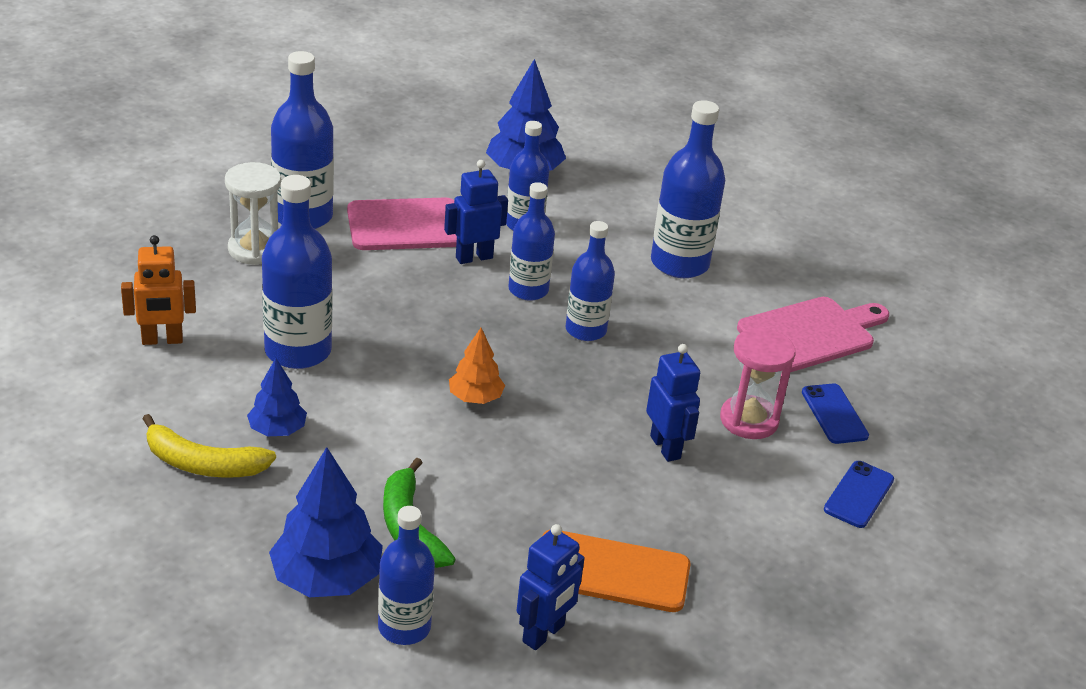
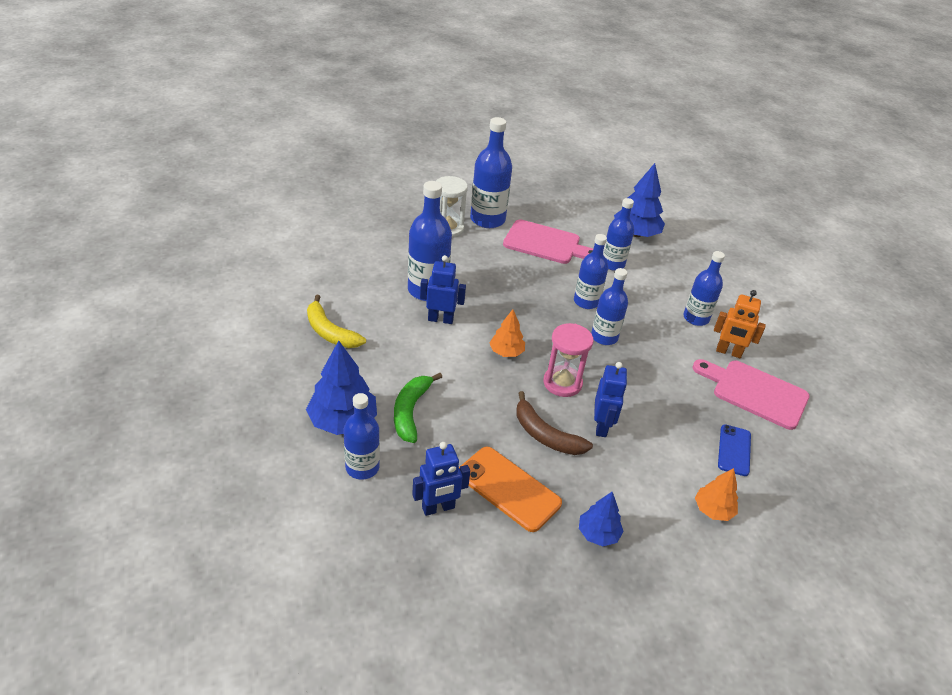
camera: 30 degrees right, 5 degrees up
(162, 340) = (362, 260): orange robot -> orange robot (728, 352)
(277, 430) = (382, 328): blue tree -> blue tree (598, 534)
(474, 257) = (567, 272): blue robot -> blue robot (440, 319)
(606, 486) = (545, 435): none -> brown banana
(679, 263) = (696, 318): blue bottle -> blue bottle, size x0.66
(749, 420) = (670, 431): pink hourglass -> pink hourglass (562, 383)
(811, 334) = (755, 392): pink cutting board -> pink cutting board turned 150 degrees counterclockwise
(858, 494) = (713, 510): blue phone -> orange tree

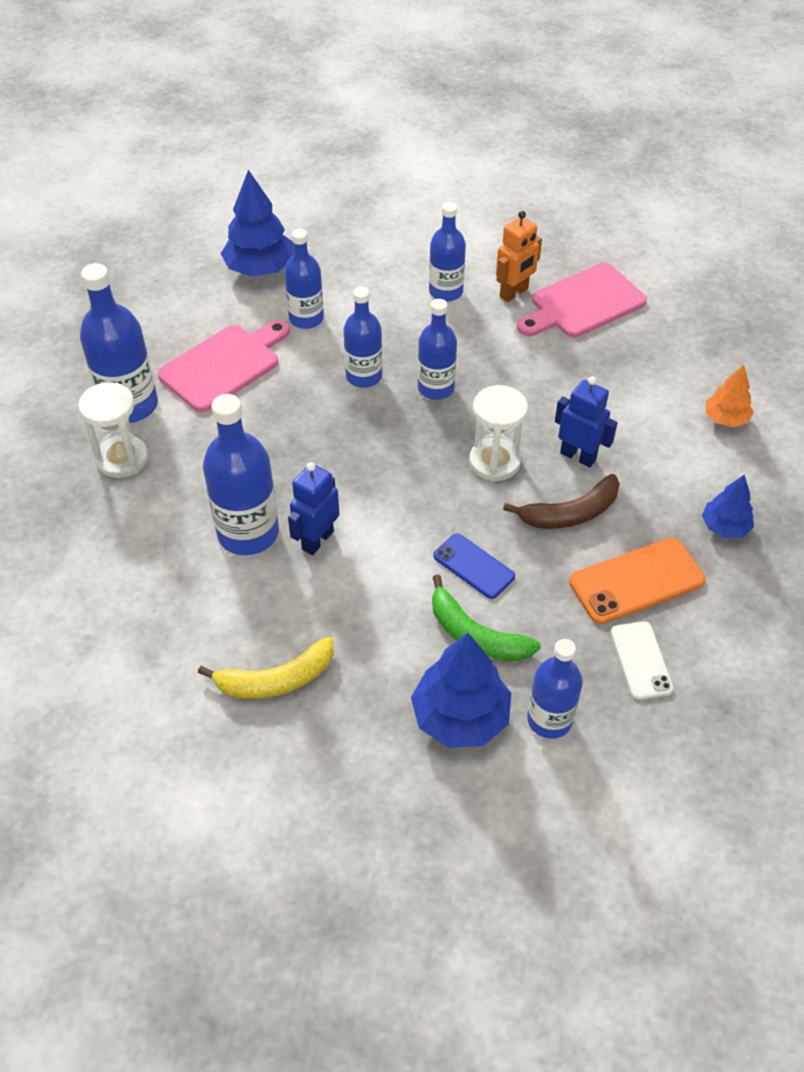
camera: 60 degrees left, 10 degrees up
(438, 508) = (641, 660): blue robot -> white phone
(506, 352) = (415, 494): orange tree -> none
(562, 383) = (494, 462): pink hourglass -> white hourglass
(734, 450) = (655, 362): blue phone -> blue phone (473, 566)

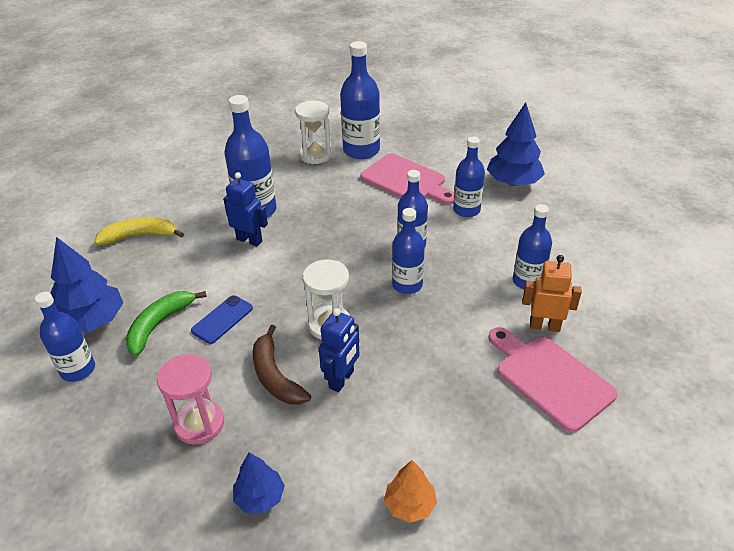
camera: 85 degrees right, 10 degrees down
(275, 680) = (140, 236): yellow banana -> yellow banana turned 105 degrees clockwise
(514, 293) = (544, 326): orange robot -> orange robot turned 150 degrees clockwise
(636, 581) = (199, 424): orange phone -> pink hourglass
(641, 660) = (118, 427): white phone -> none

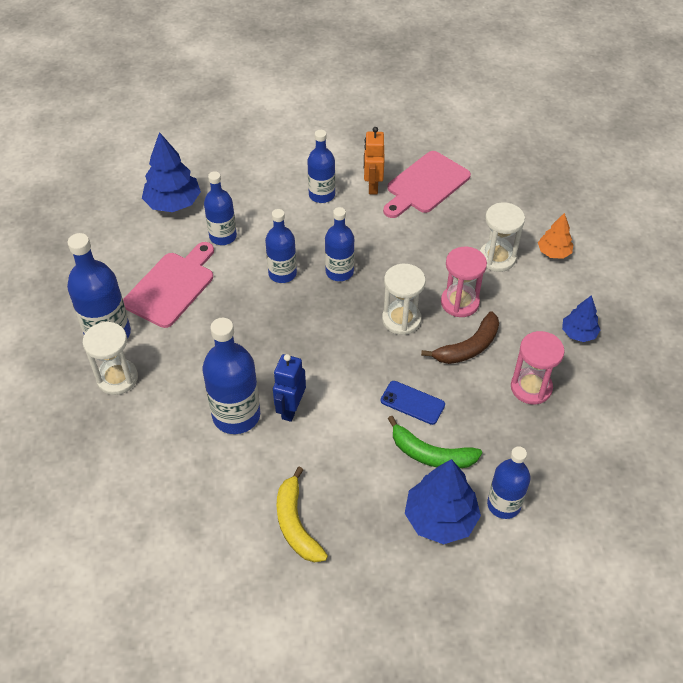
camera: 100 degrees left, 10 degrees up
(342, 379) = (460, 302): blue robot -> pink hourglass
(408, 432) = (497, 258): none -> white hourglass

